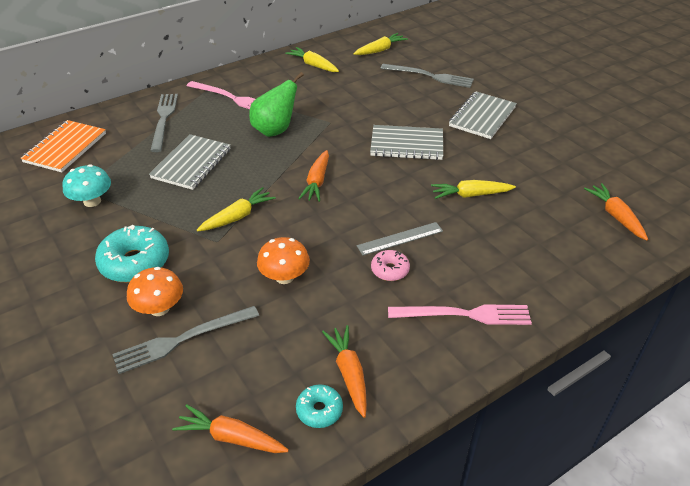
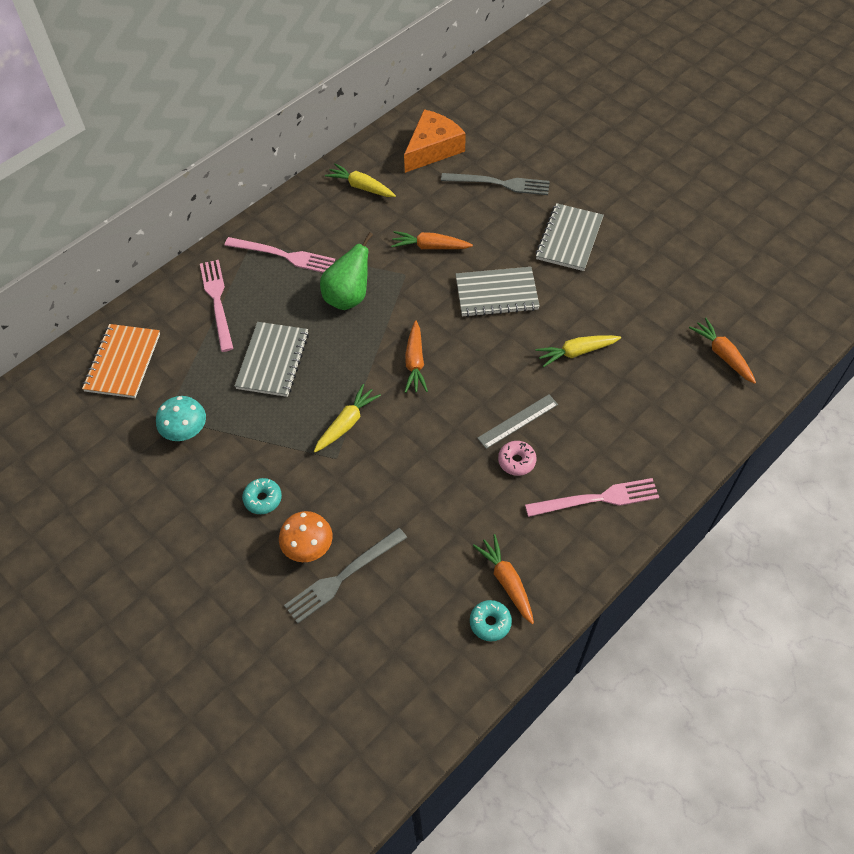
camera: 10 degrees left, 15 degrees up
(135, 262) = (263, 499): turquoise donut -> turquoise donut, size x0.54
(164, 119) = (217, 301): grey fork -> pink fork
(231, 437) = (421, 664): orange carrot -> orange carrot (430, 247)
(284, 277) = (417, 488): orange mushroom -> none
(380, 50) = (432, 149): yellow carrot -> orange cheese

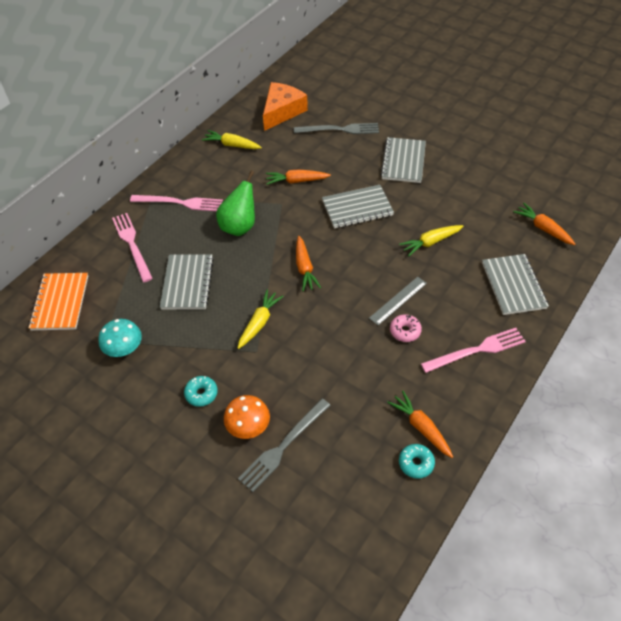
camera: 10 degrees left, 5 degrees down
(664, 424) = (513, 285): none -> grey notebook

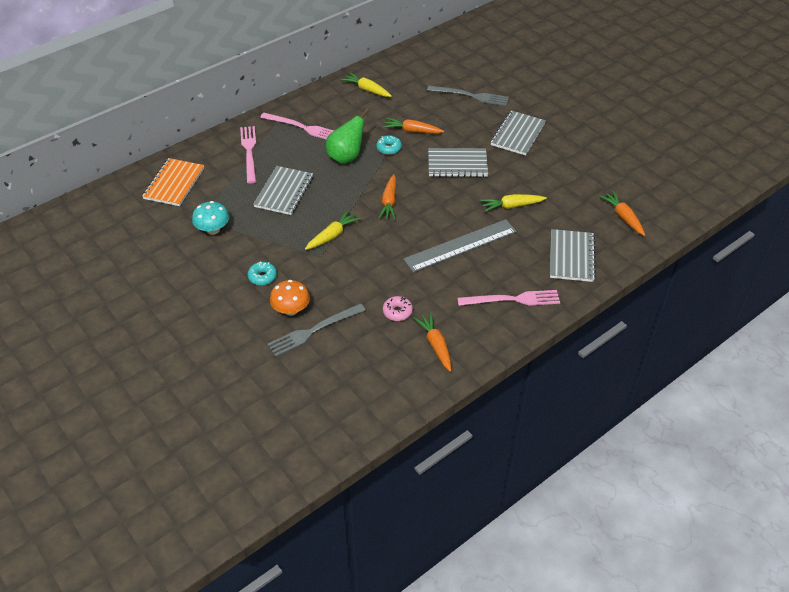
camera: 15 degrees right, 5 degrees down
(282, 111) = (424, 70): orange cheese -> none
(398, 300) = (460, 245): grey ruler -> grey ruler, size x1.75
(405, 331) = (455, 270): pink donut -> pink donut (397, 312)
(416, 463) = (419, 370): turquoise donut -> turquoise donut (389, 148)

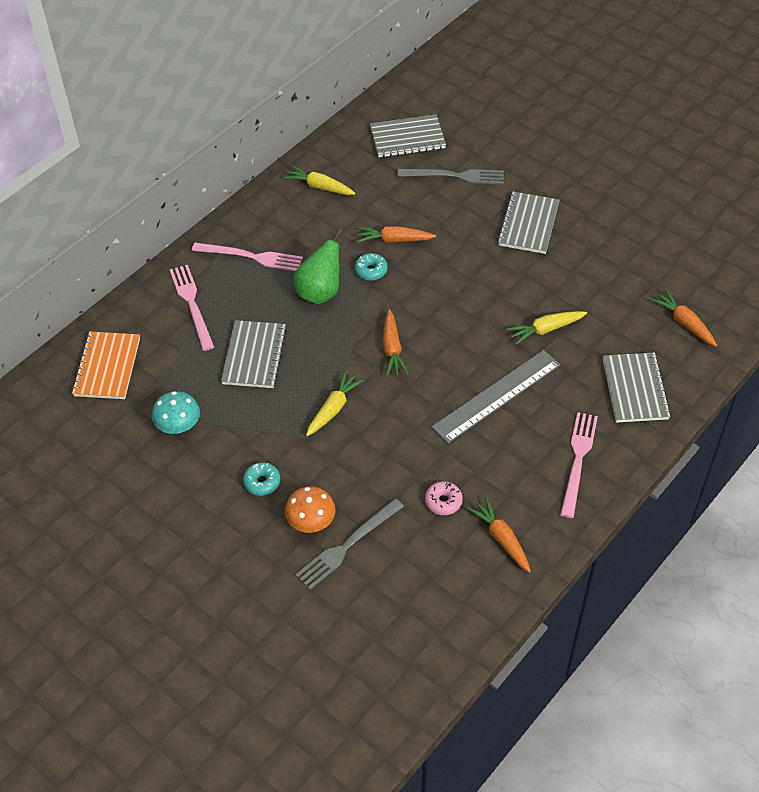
camera: 10 degrees left, 5 degrees up
(457, 164) = (463, 280): grey notebook -> grey notebook (407, 138)
(512, 299) = (578, 460): pink fork -> pink fork turned 60 degrees counterclockwise

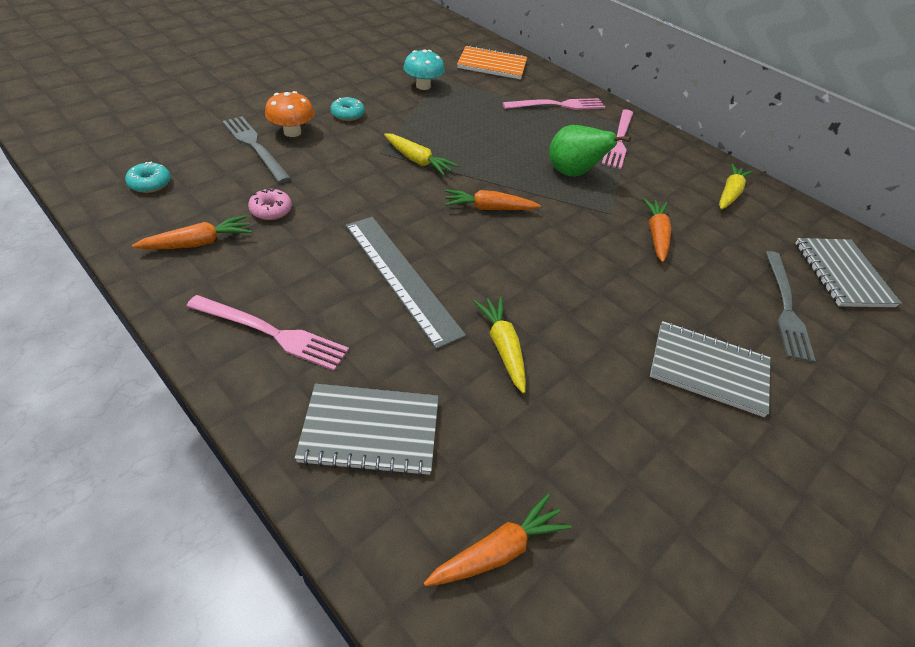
camera: 90 degrees right, 5 degrees down
(254, 356) = (492, 127): grey notebook -> none
(371, 270) = (605, 211): turquoise donut -> turquoise donut (150, 183)

